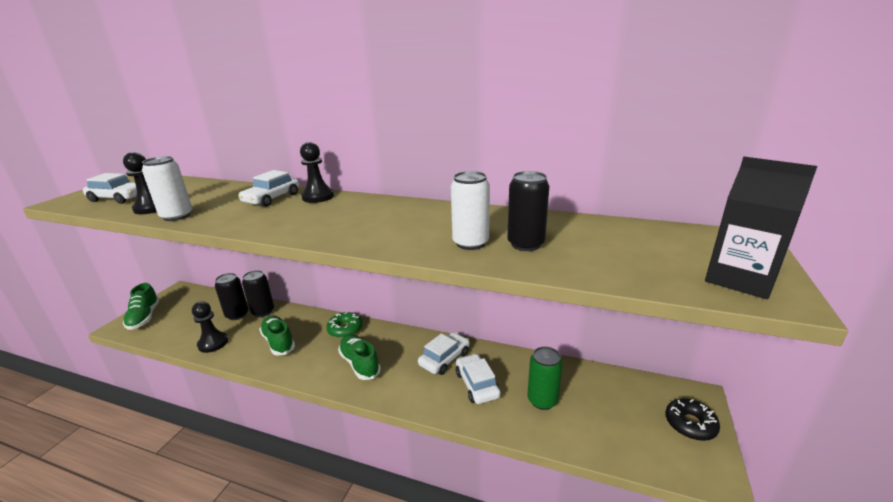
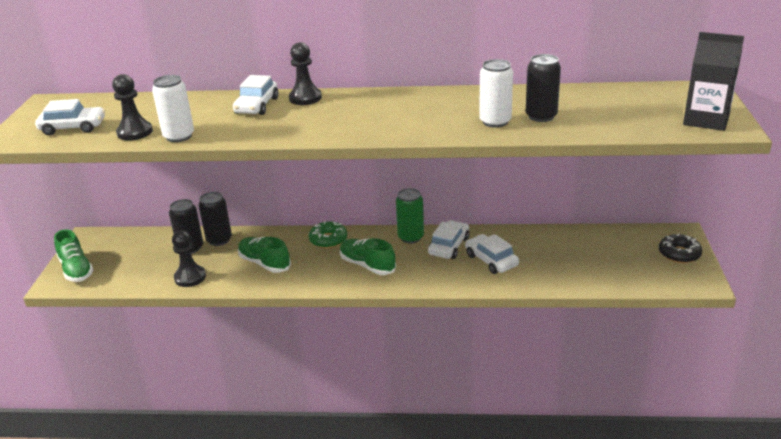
camera: 15 degrees left, 5 degrees up
(542, 400) = (555, 260): green can -> green can (410, 237)

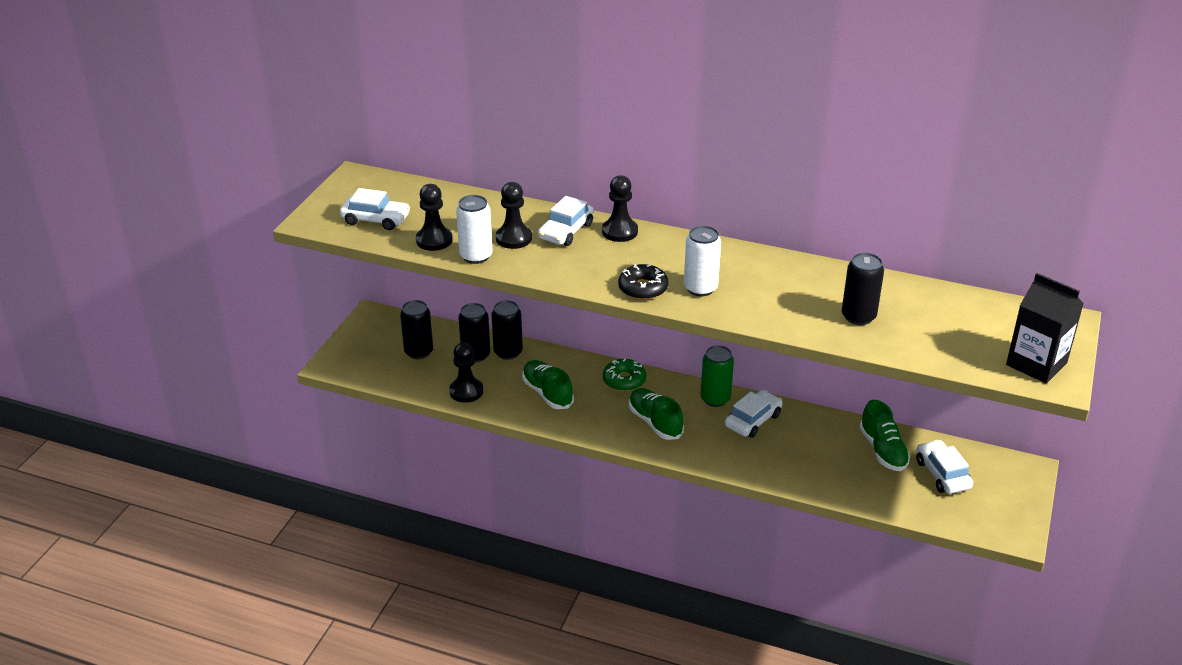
camera: 15 degrees right, 5 degrees up
(76, 269) = (354, 354): green shoe -> green shoe (883, 450)
(137, 256) = (419, 352): none -> black can
(210, 118) = (514, 238): none -> black pawn
(491, 260) = (792, 449): white car -> white car (942, 474)
(495, 122) = (805, 312): white can -> white can (700, 288)
(679, 254) = (1010, 494): black donut -> black donut (643, 288)

